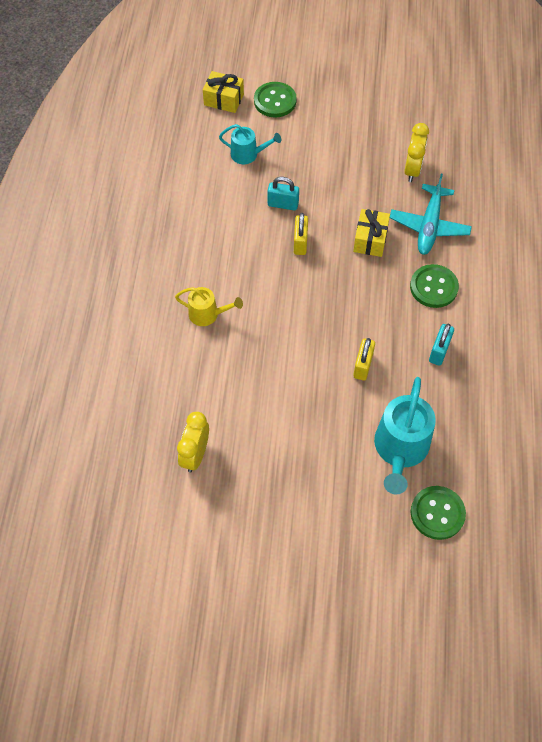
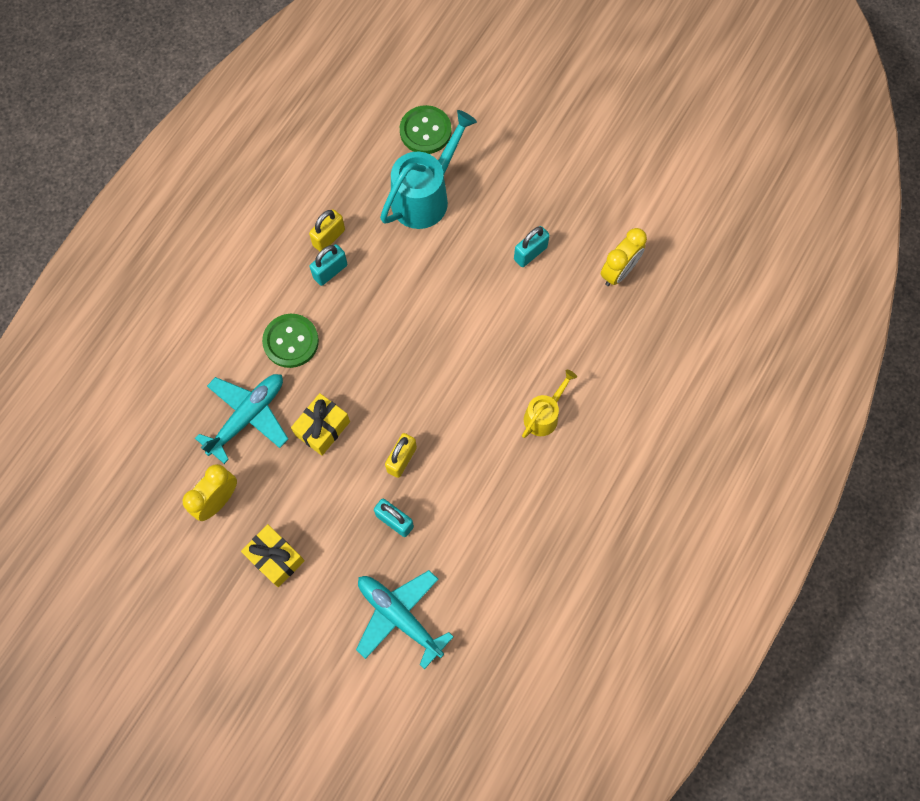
camera: 155 degrees left, 10 degrees up
(208, 314) = (544, 415): yellow watering can -> yellow watering can turned 90 degrees clockwise
(224, 99) = (387, 726): yellow gift -> yellow gift (275, 558)
(248, 154) = (399, 616): turquoise watering can -> turquoise plane
(275, 101) = (323, 691): green button -> none
(281, 438) = (530, 253): none -> turquoise padlock
(363, 366) = (414, 289): yellow padlock -> yellow padlock (329, 238)

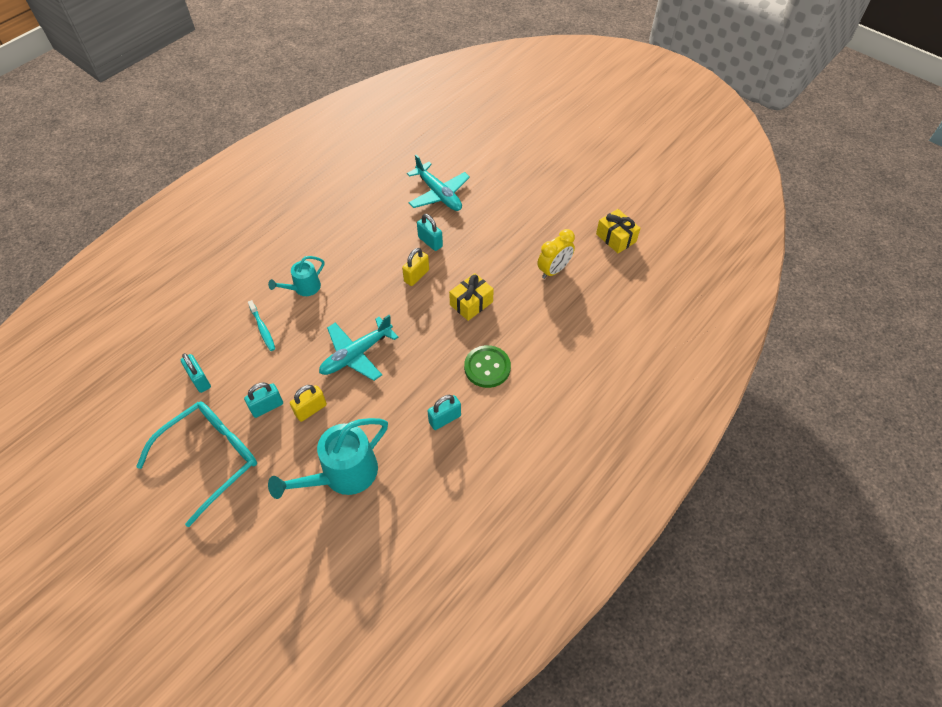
camera: 170 degrees left, 15 degrees down
(248, 416) = (527, 319): turquoise plane -> turquoise plane (356, 354)
(275, 558) = (516, 233): yellow gift -> yellow gift (616, 238)
(329, 238) = (440, 449): yellow padlock -> yellow padlock (311, 410)
(425, 131) = (323, 544): green button -> none
(544, 415) = (303, 288): yellow watering can -> turquoise watering can
(567, 190) = (211, 458): none -> turquoise glasses
(573, 348) = (262, 329): none -> turquoise toothbrush
(618, 272) = (200, 380): yellow clock -> turquoise padlock

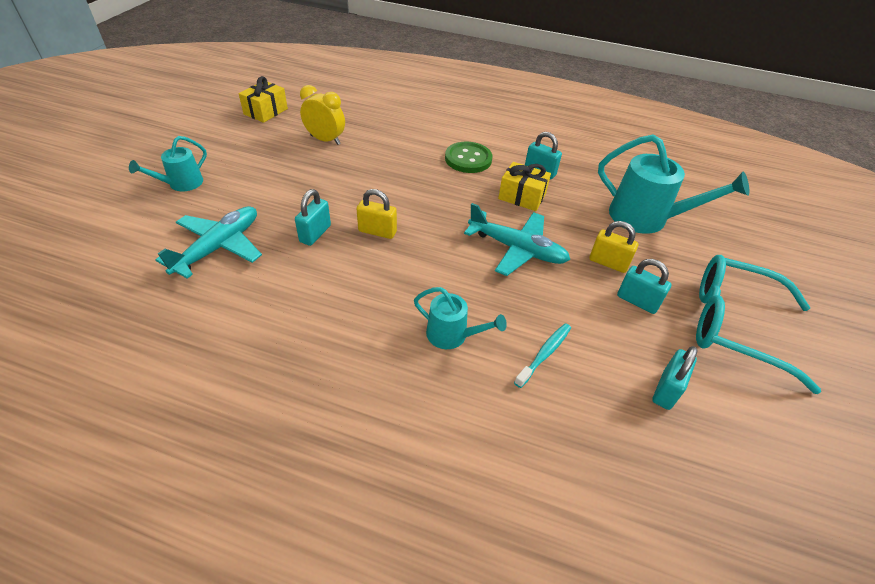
camera: 115 degrees left, 10 degrees down
(471, 303) = (396, 183): yellow gift -> yellow gift (522, 196)
(518, 181) = (181, 184): none -> turquoise watering can

